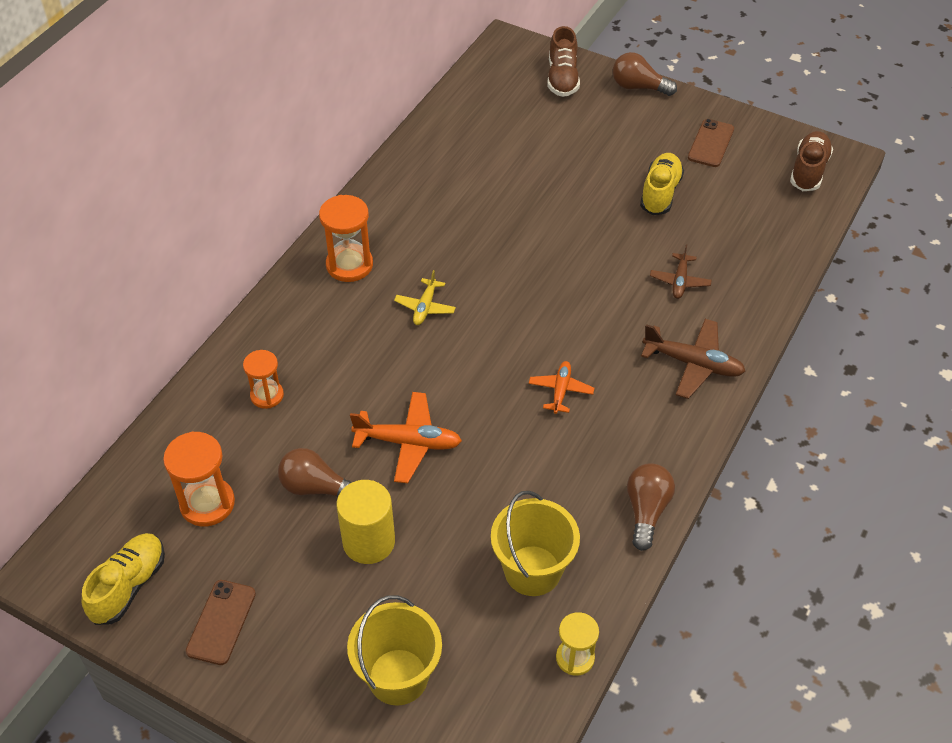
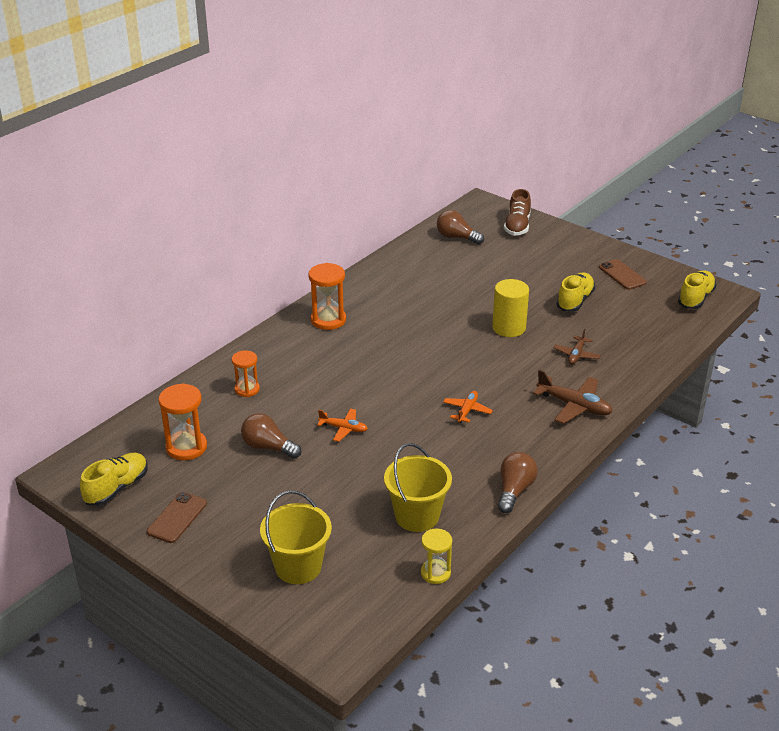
camera: 10 degrees right, 15 degrees down
(369, 542) = (298, 484): yellow cylinder -> yellow cylinder (509, 328)
(408, 442) = (343, 428): orange plane -> orange plane, size x0.62
(425, 307) = (377, 350): yellow plane -> none
(638, 87) = (574, 236): brown light bulb -> brown light bulb (456, 237)
(711, 143) = (622, 275): brown phone -> brown phone turned 60 degrees counterclockwise
(808, 171) = (695, 298): brown shoe -> yellow shoe

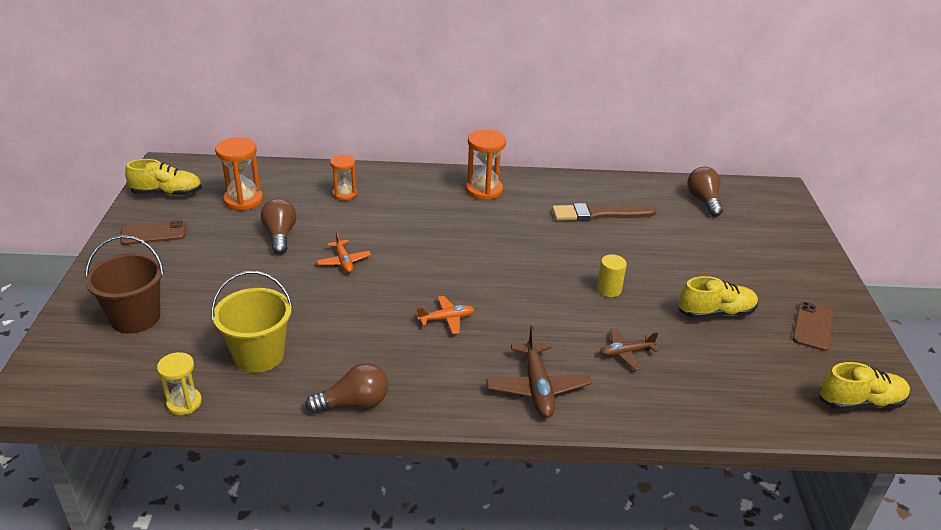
camera: 50 degrees right, 0 degrees up
(298, 567) = (135, 318): yellow bucket -> brown bucket
(421, 286) = (599, 214): none -> brown brush
(509, 328) = (609, 289): yellow cylinder -> yellow cylinder, size x0.61
(517, 226) = (780, 225): brown shoe -> none

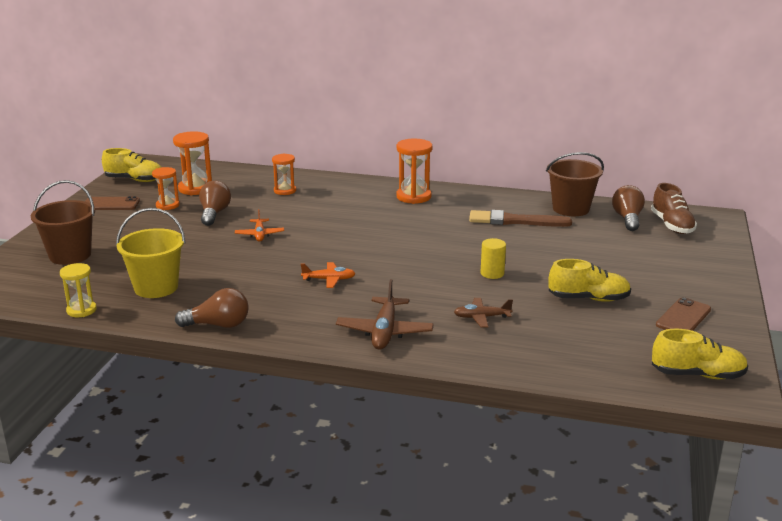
camera: 15 degrees right, 10 degrees down
(221, 228) = (167, 205): none -> orange hourglass
(645, 192) = (571, 209): none -> brown bucket
(747, 205) = (672, 225): none -> brown shoe

